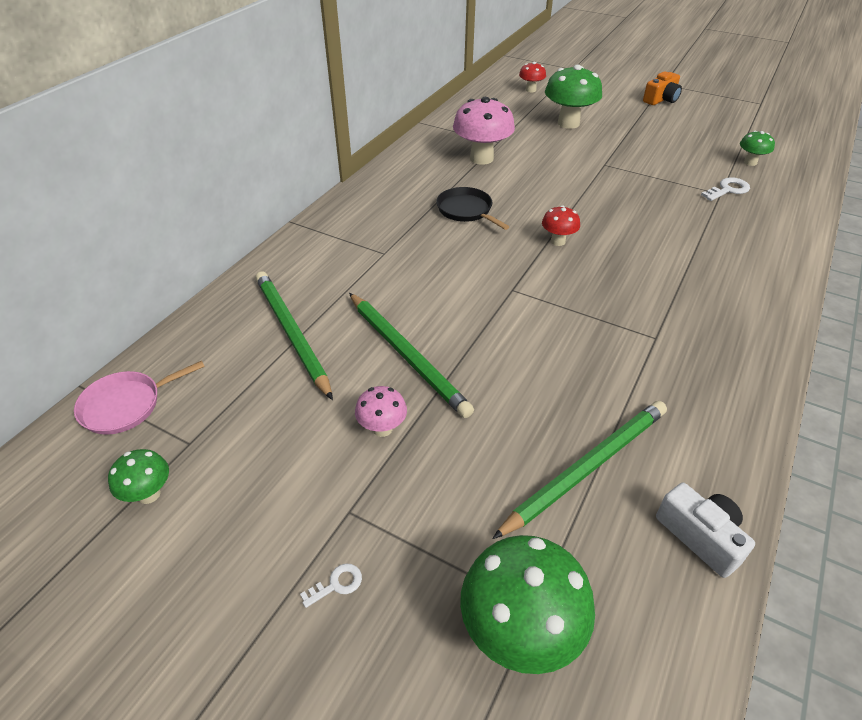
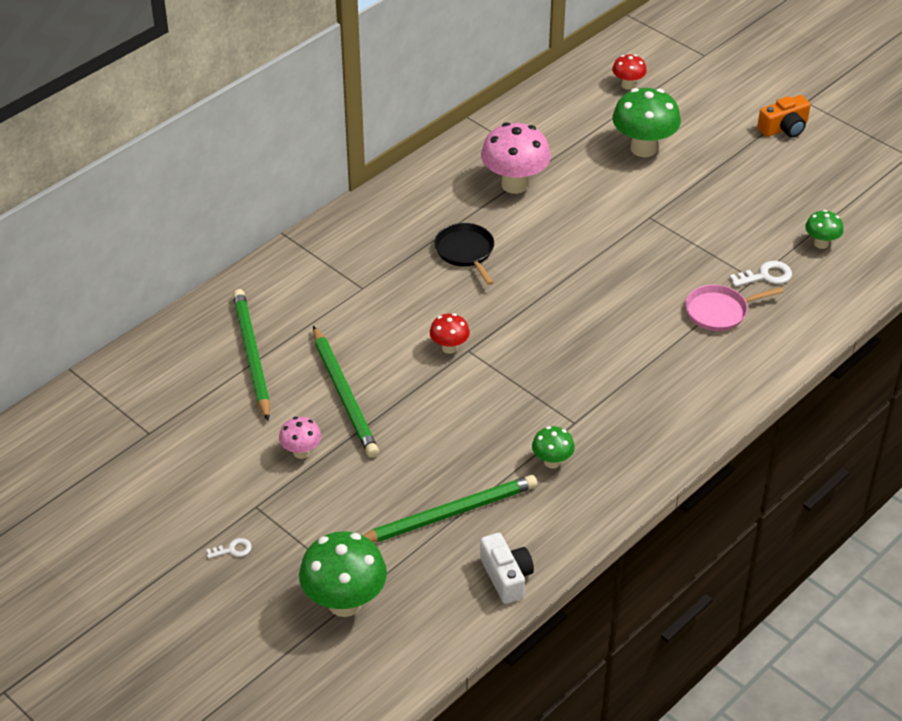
camera: 15 degrees right, 0 degrees up
(126, 405) = (104, 393): pink pan -> pink pan (719, 311)
(149, 494) = (114, 464): green mushroom -> green mushroom (552, 462)
(558, 241) = (541, 306): red mushroom -> red mushroom (449, 348)

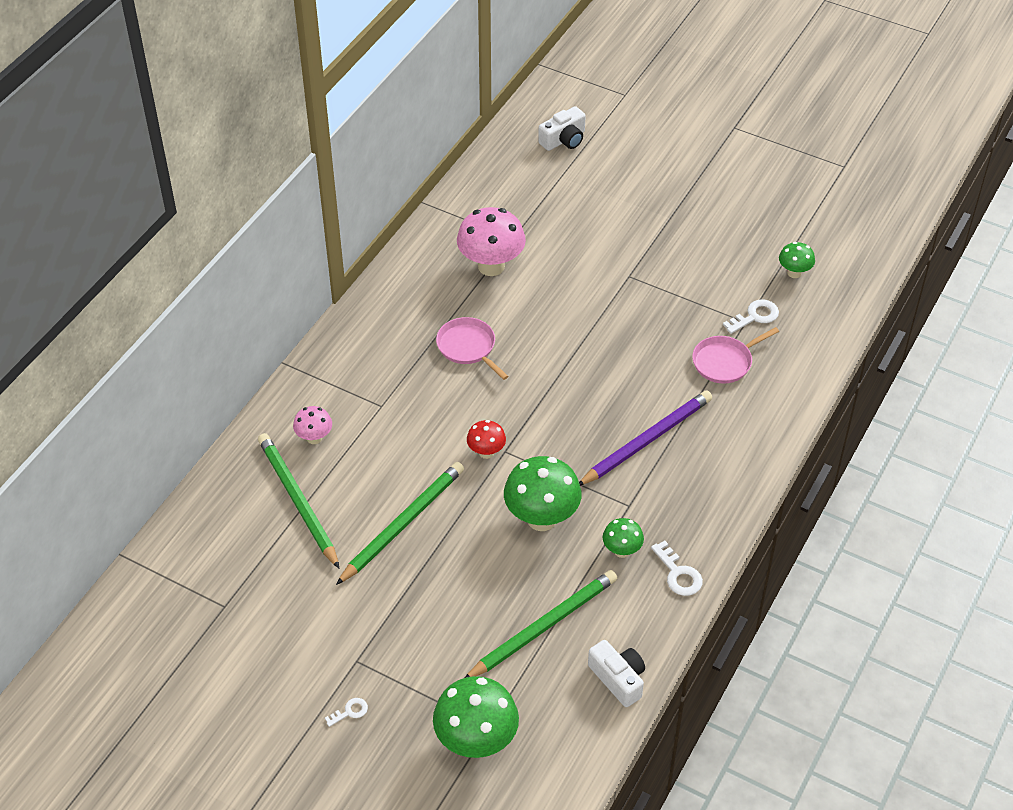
camera: 15 degrees left, 5 degrees up
(301, 452) = (381, 593): pink mushroom -> pink mushroom (314, 438)
(344, 395) = (402, 524): green pencil -> green pencil turned 105 degrees counterclockwise
(465, 252) = (468, 347): black pan -> pink pan
(602, 494) = (678, 574): none -> white key
(613, 367) = (646, 440): none -> purple pencil
(628, 85) = (564, 140): red mushroom -> white camera
(643, 148) = (600, 204): green mushroom -> green mushroom (541, 518)
(784, 128) = (723, 159): orange camera -> none

